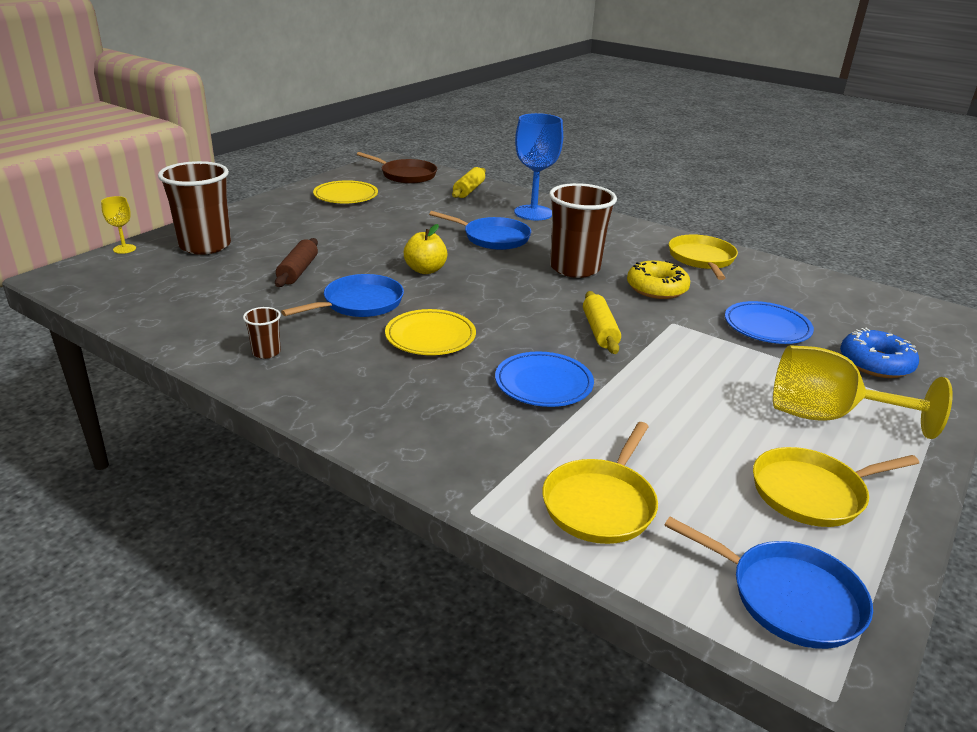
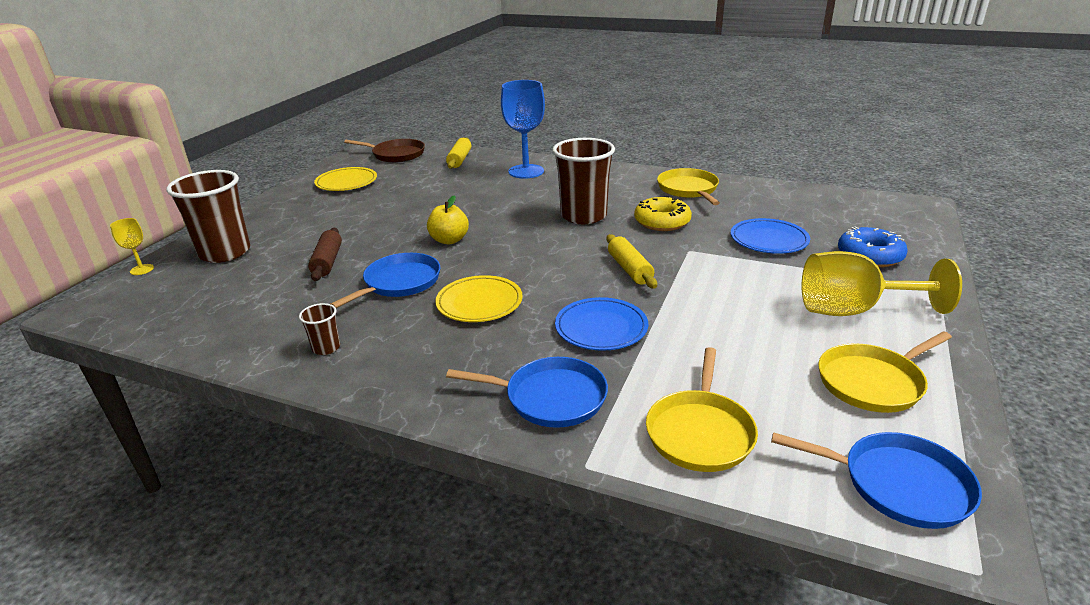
camera: 10 degrees left, 0 degrees up
(493, 238) = (499, 200): blue pan -> blue pan (550, 398)

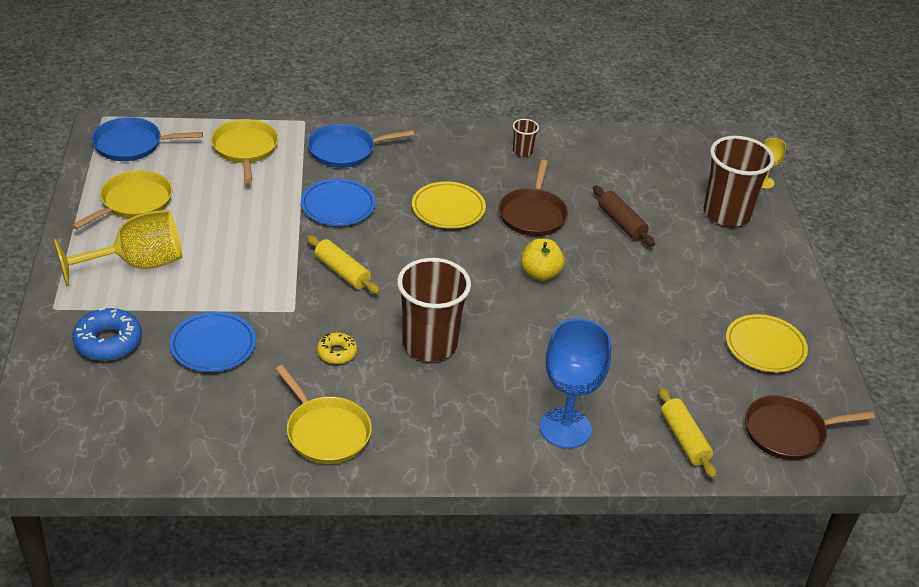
camera: 150 degrees right, 10 degrees up
(399, 282) = (532, 214): blue pan -> brown pan
(662, 222) = (337, 353): yellow donut -> yellow donut, size x0.60

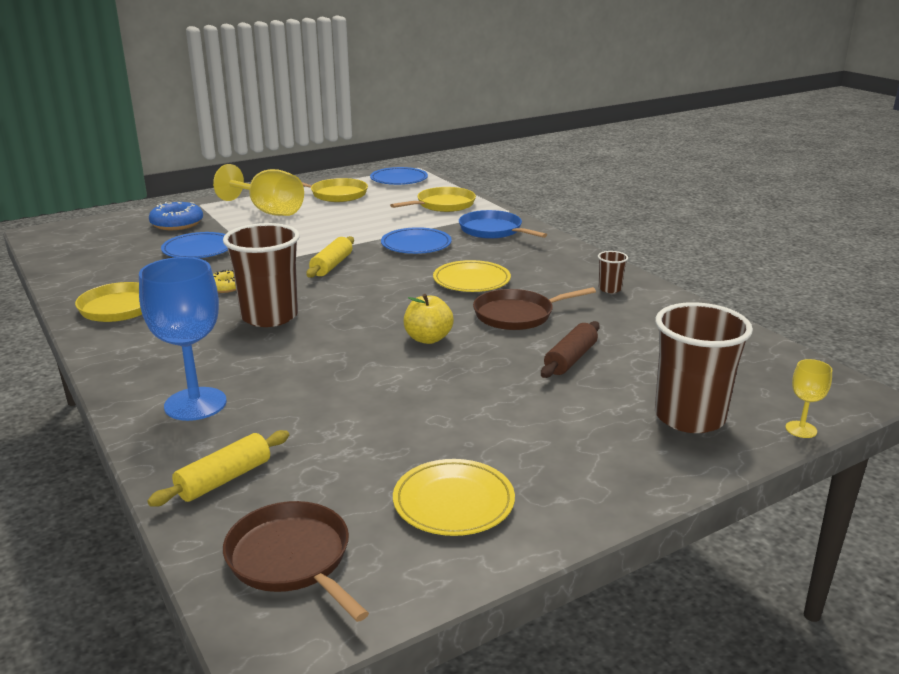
camera: 65 degrees right, 15 degrees down
(131, 144) = (399, 179): blue pan -> blue plate

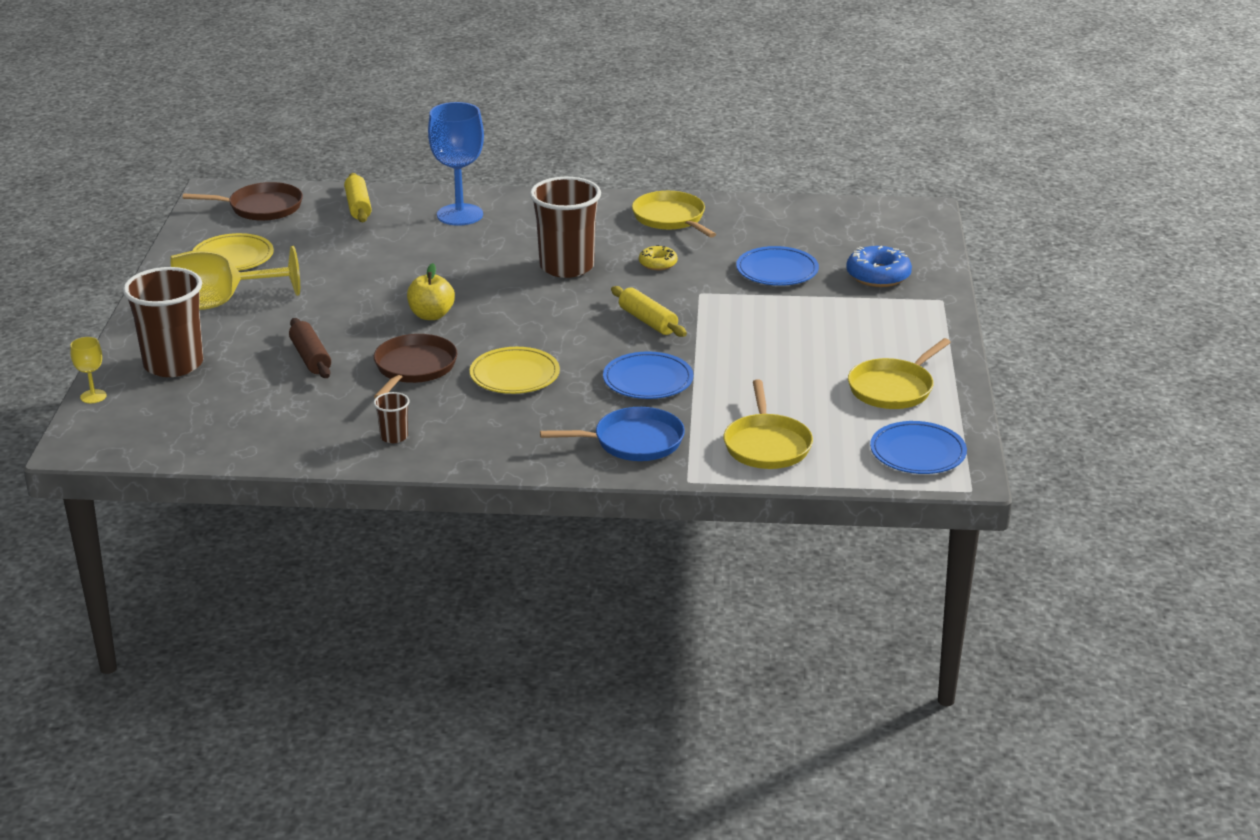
camera: 125 degrees right, 5 degrees up
(268, 211) = (870, 331): yellow goblet -> yellow goblet (221, 303)

